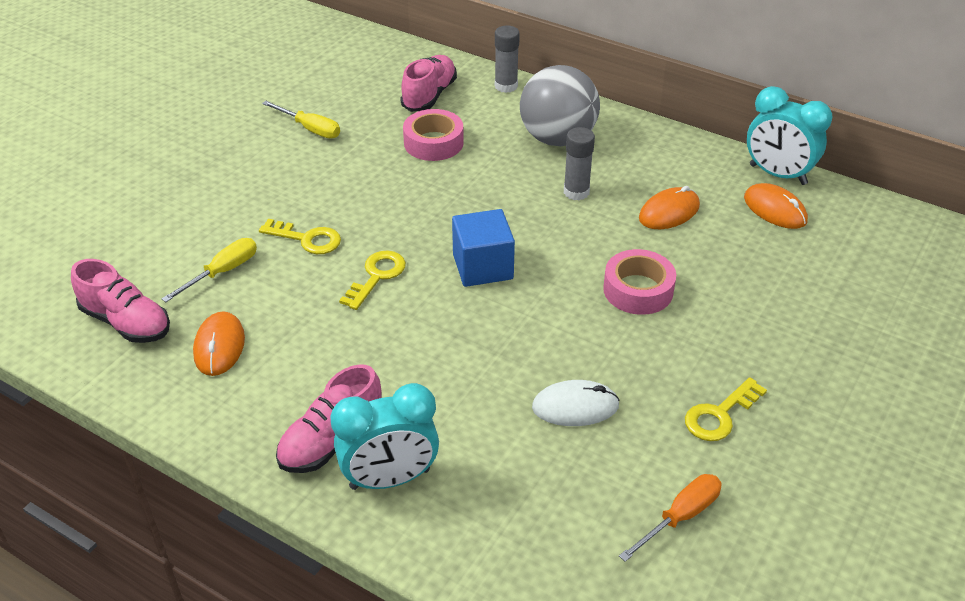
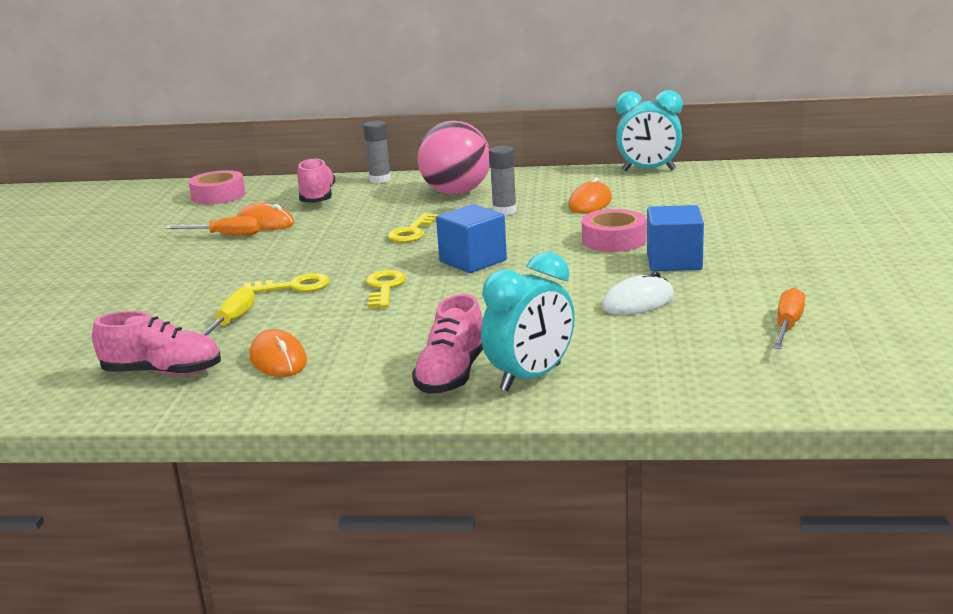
camera: 25 degrees left, 20 degrees down
(310, 129) = (225, 235): yellow screwdriver -> orange screwdriver
(433, 143) = (351, 217): pink tape -> pink tape (218, 195)
(557, 139) = (456, 192): grey ball -> pink ball
(664, 354) = (674, 261): none -> blue cube
(720, 414) = (752, 275): yellow key -> yellow key (412, 232)
(775, 209) = (667, 184): orange mouse -> orange mouse (265, 223)

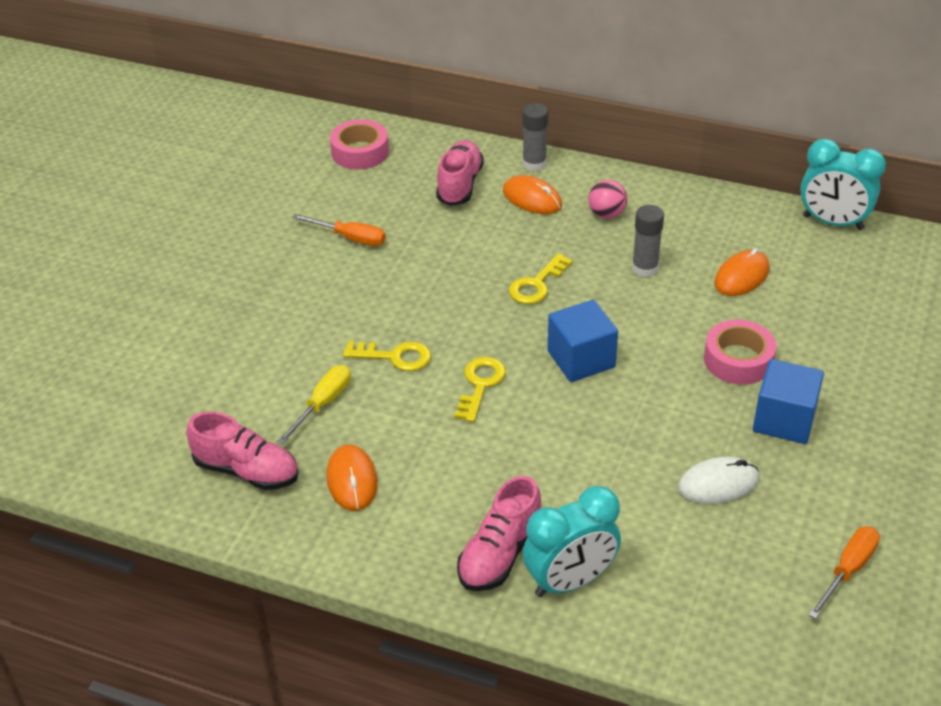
camera: 15 degrees right, 20 degrees up
(265, 223) = (394, 224): orange mouse -> orange mouse (532, 198)
(456, 192) = (606, 214): pink ball -> pink ball, size x0.48

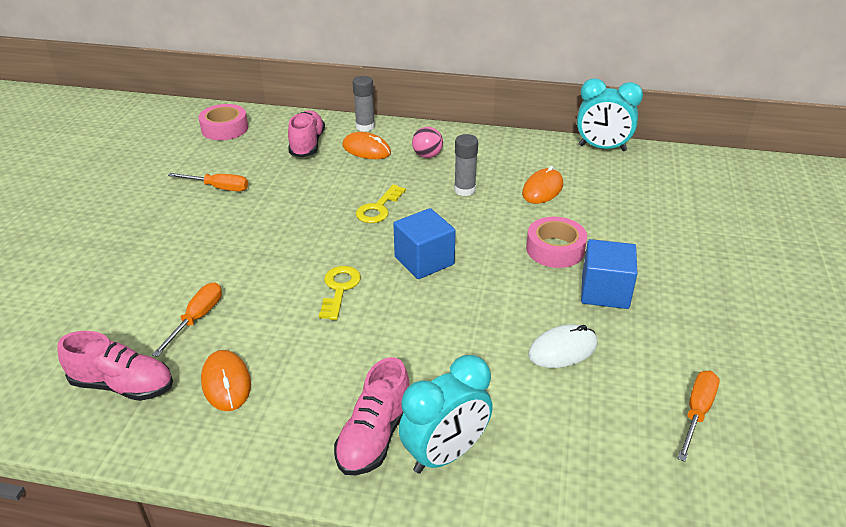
camera: 10 degrees left, 5 degrees down
(323, 404) = (197, 318): yellow screwdriver -> orange screwdriver
(394, 357) = (261, 274): yellow key -> none

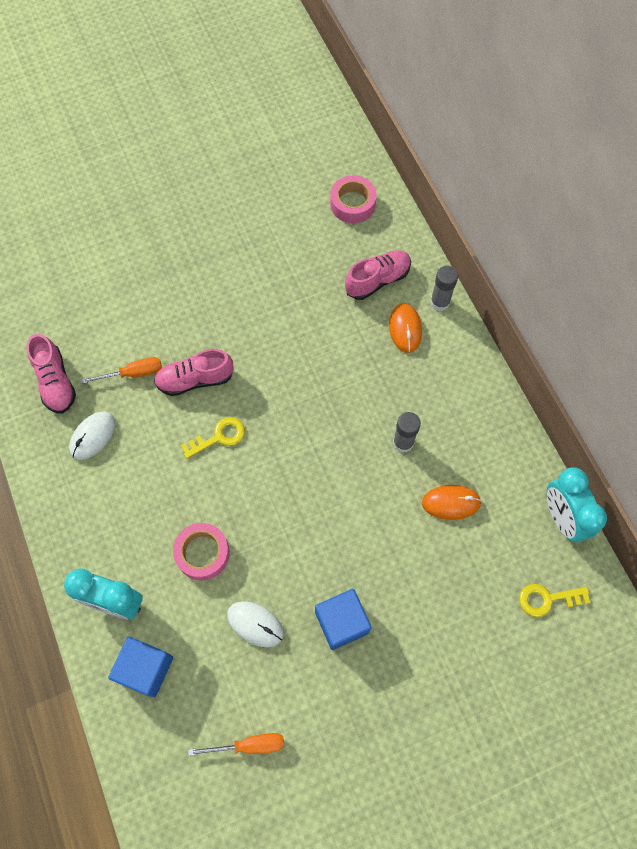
camera: 55 degrees right, 30 degrees up
(218, 188) = (273, 268): orange screwdriver -> none
(226, 383) = (92, 436): orange mouse -> white mouse
(374, 435) = (105, 552): pink shoe -> pink shoe (195, 380)
(378, 208) = (330, 396): yellow key -> yellow key (548, 599)
(424, 261) = (288, 472): blue cube -> blue cube (145, 669)
(427, 155) = (433, 381): pink ball -> none
(555, 249) = (370, 558): pink tape -> pink tape (202, 553)

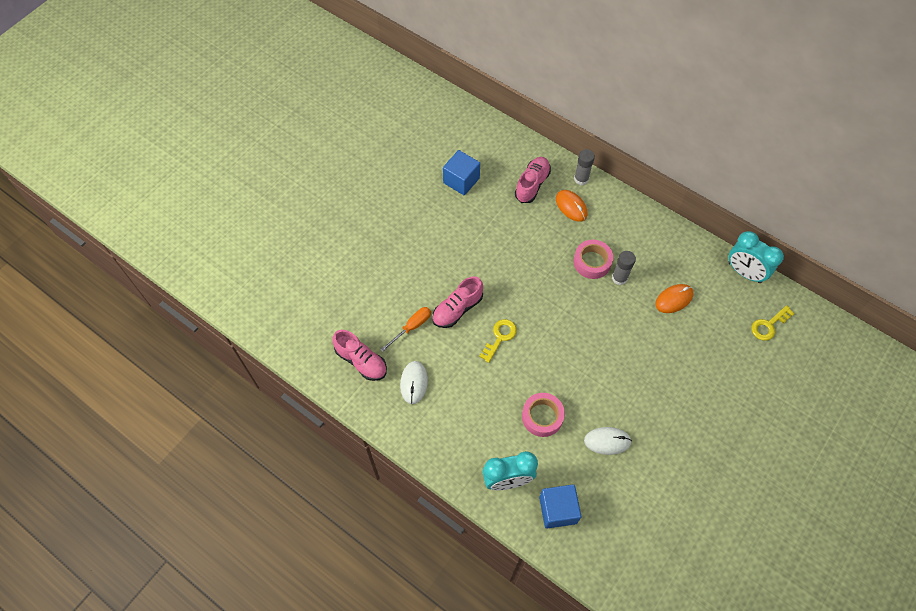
camera: 30 degrees left, 5 degrees down
(249, 745) = (656, 517): orange screwdriver -> none
(341, 622) = (659, 409): blue cube -> blue cube (461, 180)
(352, 204) = (481, 143): pink tape -> pink tape (592, 262)

